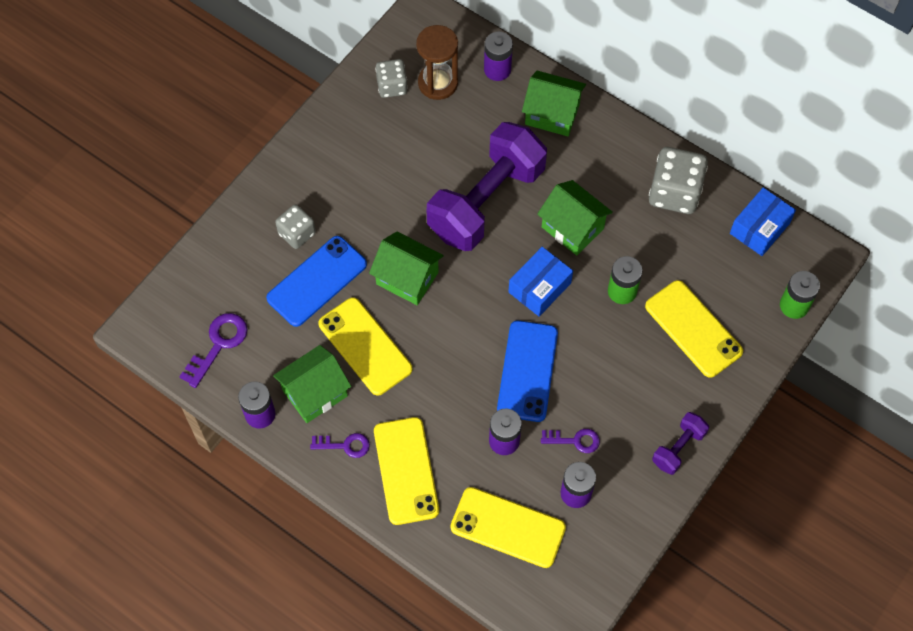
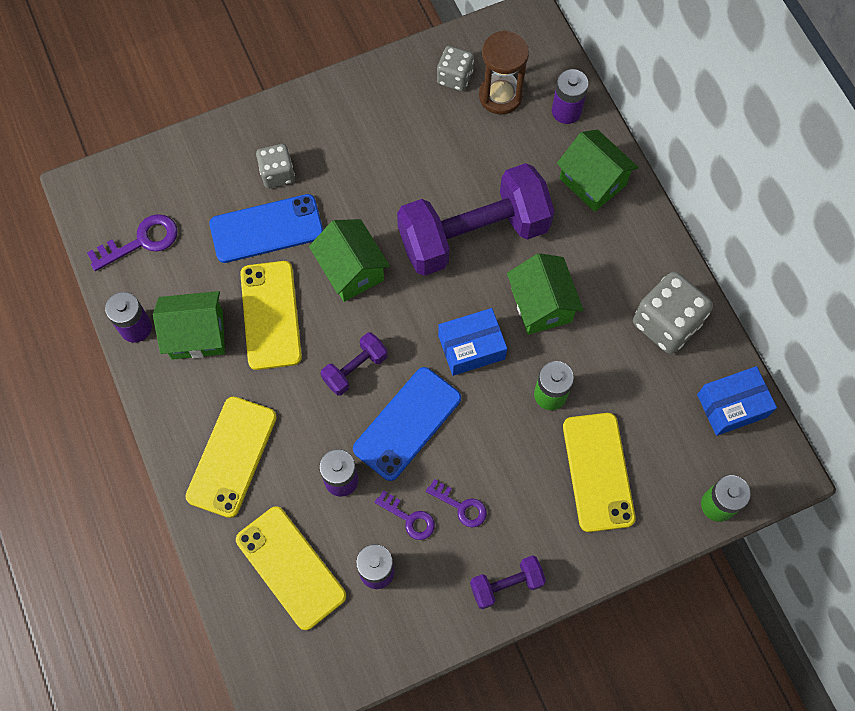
camera: 30 degrees right, 5 degrees up
(345, 445) = (192, 400): purple key -> purple key (461, 506)
(460, 352) = (355, 369): none -> purple dumbbell

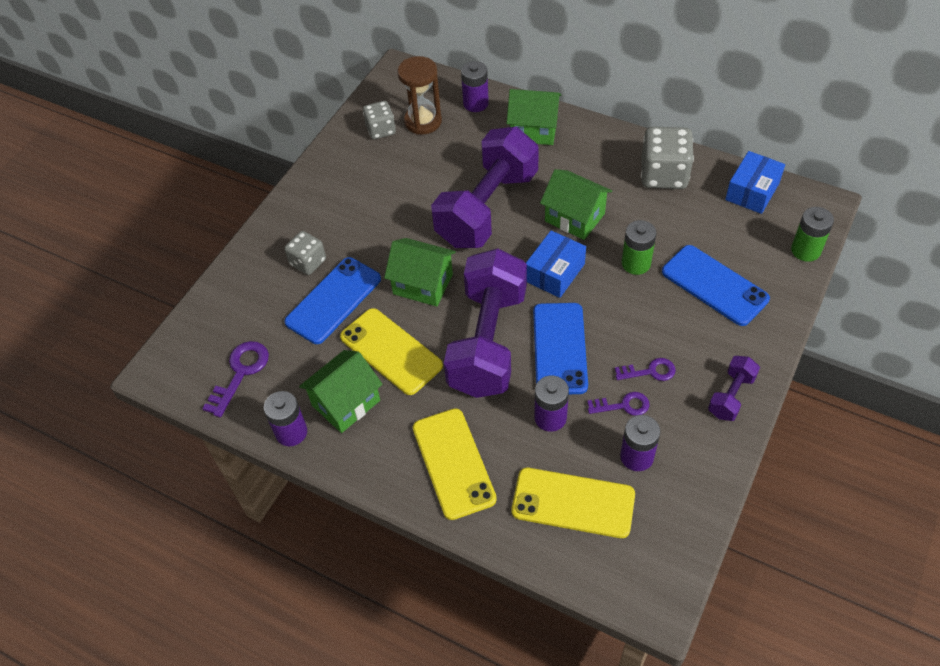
camera: 35 degrees left, 15 degrees down
(355, 369) = (488, 341): purple dumbbell -> purple dumbbell, size x2.27
(598, 472) = (714, 285): yellow phone -> blue phone

